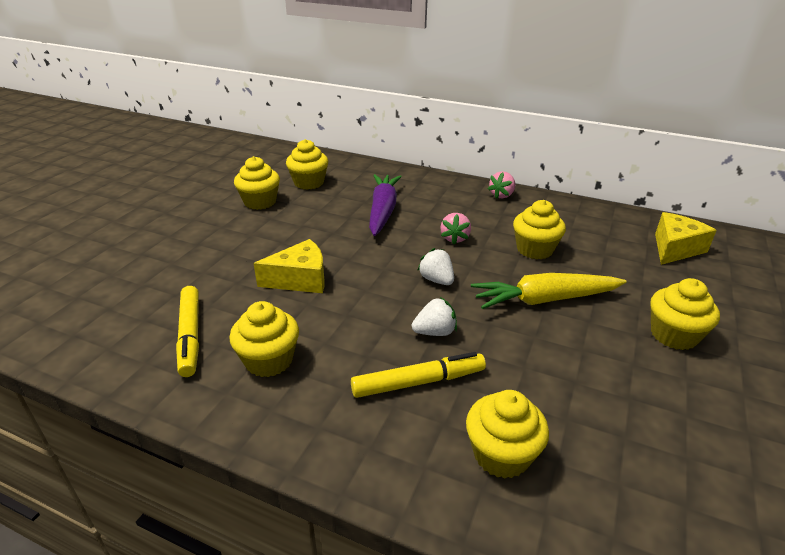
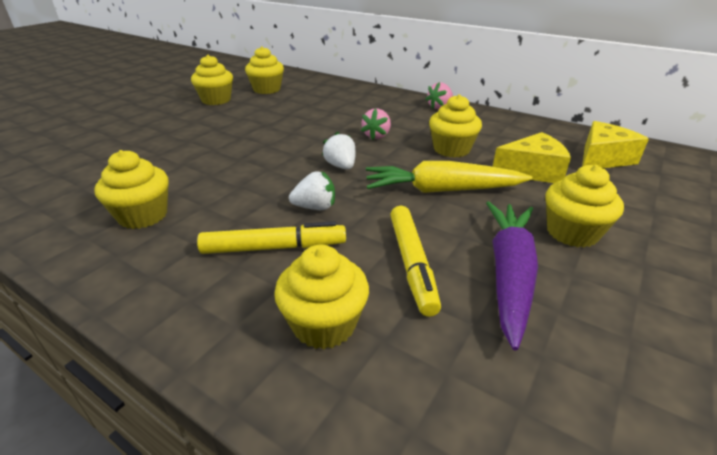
camera: 10 degrees right, 0 degrees up
(190, 335) = (88, 190): yellow marker -> yellow marker (412, 264)
(300, 279) = (213, 156): yellow cheese -> yellow cheese (531, 171)
(382, 211) = (320, 112): purple carrot -> purple carrot (509, 274)

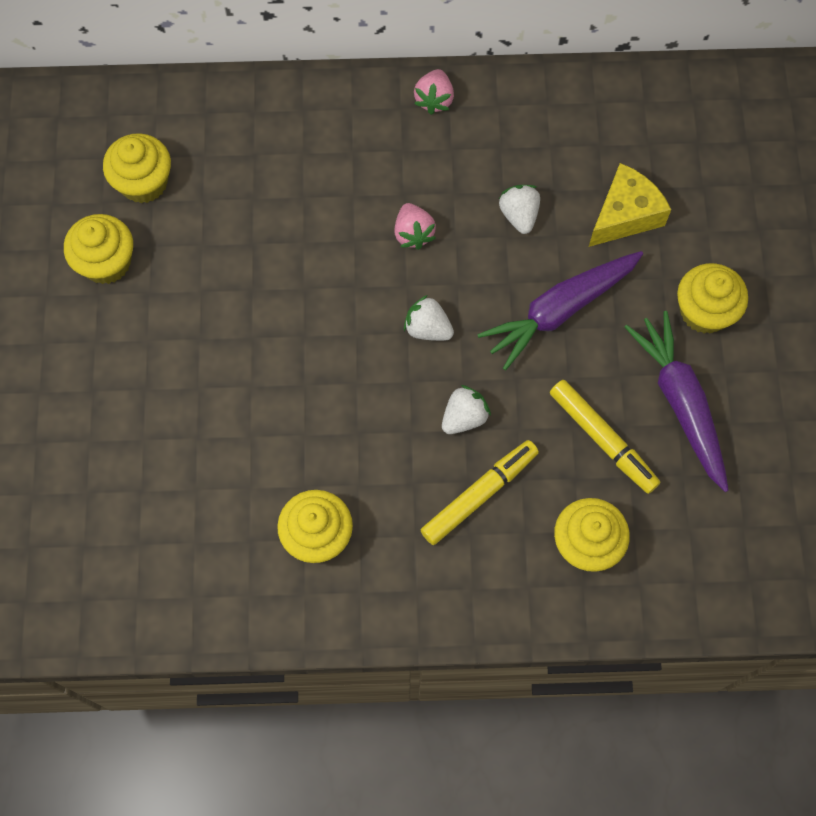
camera: 35 degrees left, 35 degrees up
(442, 190) = (560, 311): yellow carrot -> purple carrot
(451, 149) = (519, 215): yellow cupcake -> white strawberry
(602, 158) = (683, 140): yellow cheese -> none

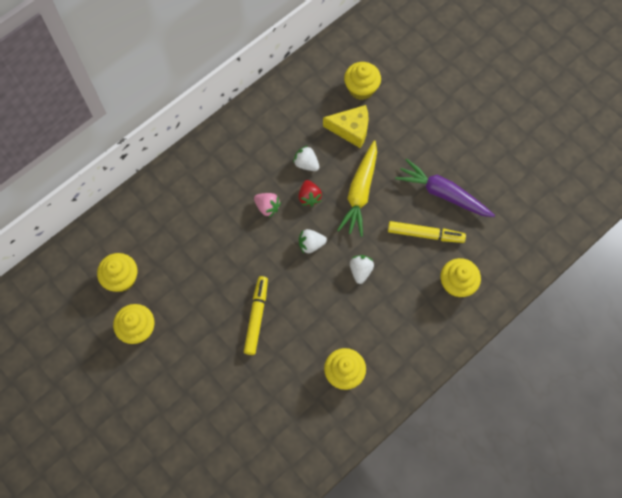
camera: 40 degrees left, 0 degrees up
(434, 100) = (223, 139): pink strawberry -> none
(479, 495) = (396, 299): yellow marker -> yellow marker (256, 317)
(483, 263) = (309, 197): none -> red strawberry
(560, 311) = (360, 192): purple carrot -> yellow carrot
(625, 215) = (351, 129): yellow cheese -> yellow cheese turned 90 degrees clockwise
(704, 311) = (419, 147): yellow cupcake -> yellow cupcake (361, 88)

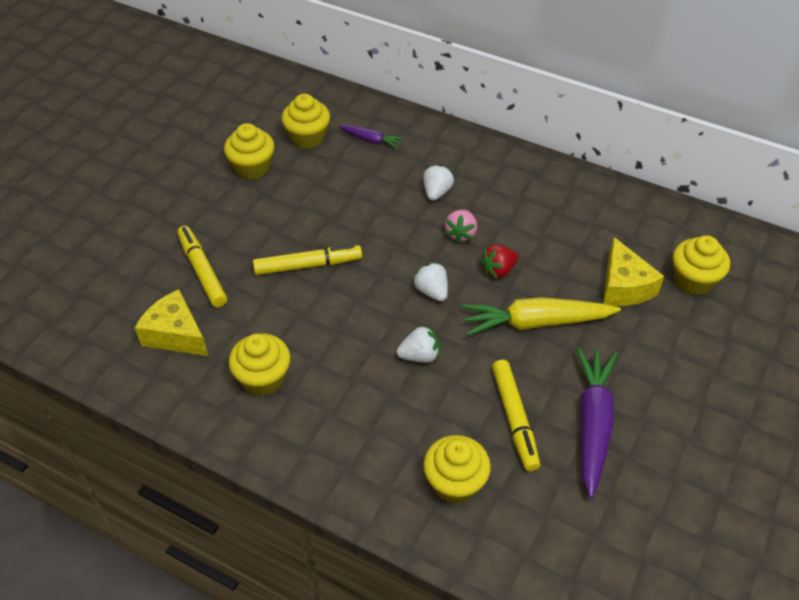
camera: 70 degrees right, 20 degrees down
(146, 233) = (371, 140): none -> purple carrot
(233, 391) = (202, 271): none -> yellow marker
(286, 422) = (176, 334): none -> yellow cheese
(306, 164) = (543, 254): white strawberry -> white strawberry (437, 192)

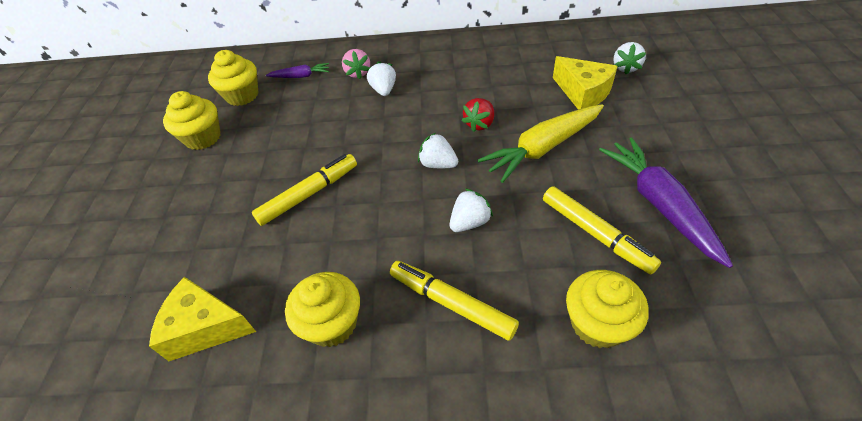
camera: 25 degrees left, 0 degrees up
(202, 271) = (201, 248): yellow marker -> yellow marker (451, 303)
(461, 234) = (427, 111): pink strawberry -> pink strawberry (358, 73)
(693, 280) = (625, 68): yellow cupcake -> white strawberry

